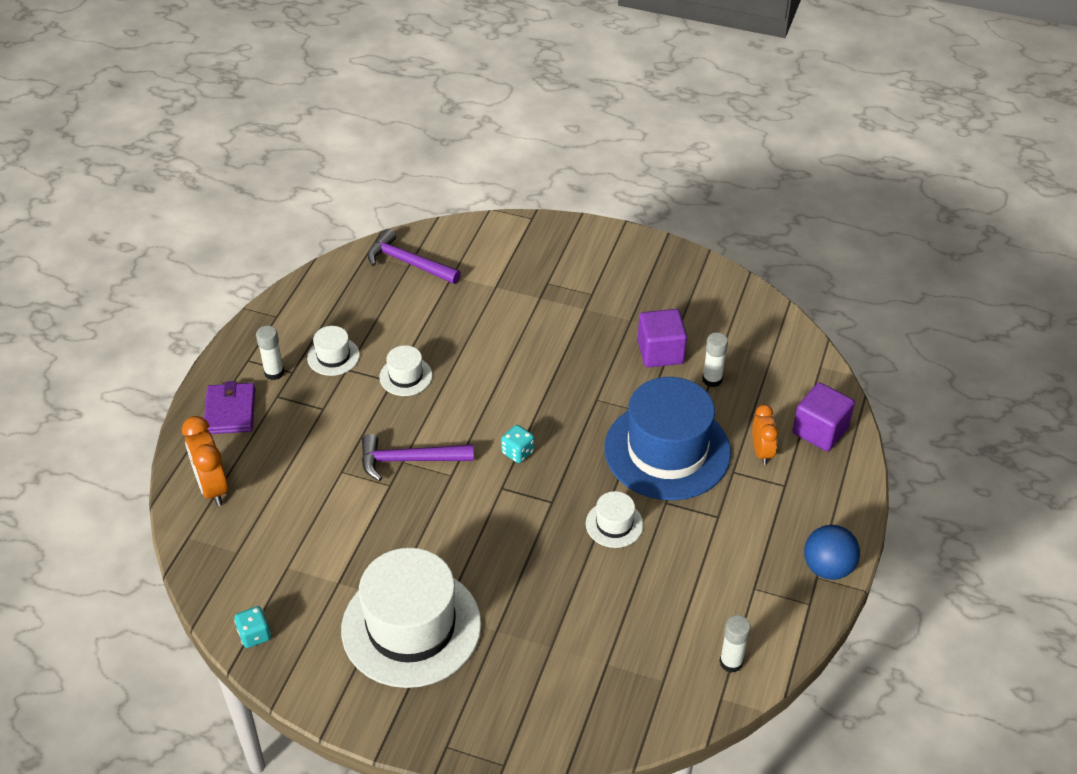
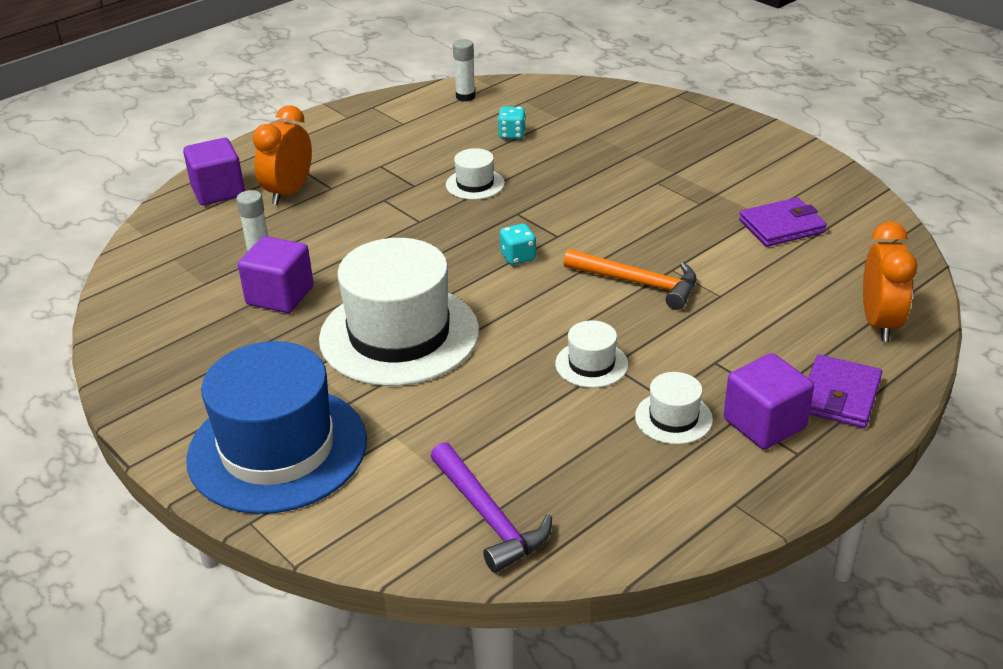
camera: 150 degrees left, 10 degrees down
(254, 635) = (858, 202): turquoise dice -> turquoise dice (512, 135)
(274, 373) = (764, 424): white glue stick -> purple cube
(317, 572) = (781, 226): none -> purple wallet
(409, 460) = (638, 283): purple hammer -> orange hammer
(411, 626) = (708, 172): white hat -> white hat (399, 335)
(667, 450) = (371, 217): blue hat -> blue hat (277, 449)
(761, 452) = (289, 192): orange clock -> orange clock, size x1.50
(827, 568) = (333, 118): blue ball -> none

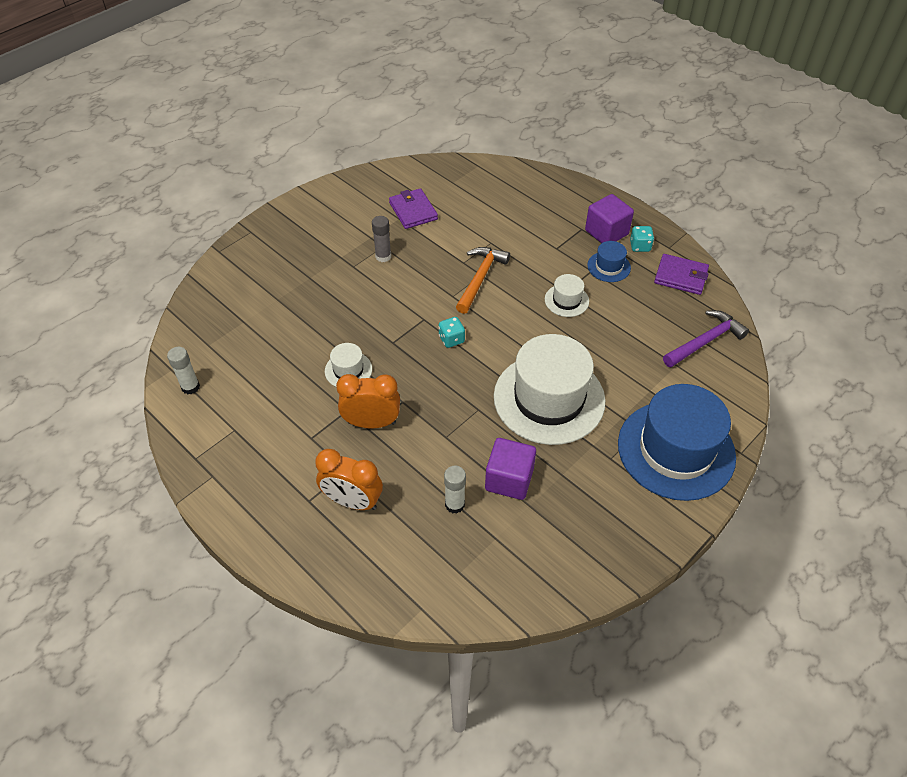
camera: 95 degrees left, 15 degrees up
(218, 191) = (346, 562): purple cube -> none
(512, 135) = (269, 350): turquoise dice -> turquoise dice (640, 246)
(673, 418) = (609, 266): white hat -> blue hat
(678, 203) = (383, 256): none -> grey glue stick
(839, 395) = (578, 204): purple wallet -> purple wallet (680, 276)
(879, 323) = (512, 183): orange clock -> orange clock (372, 422)

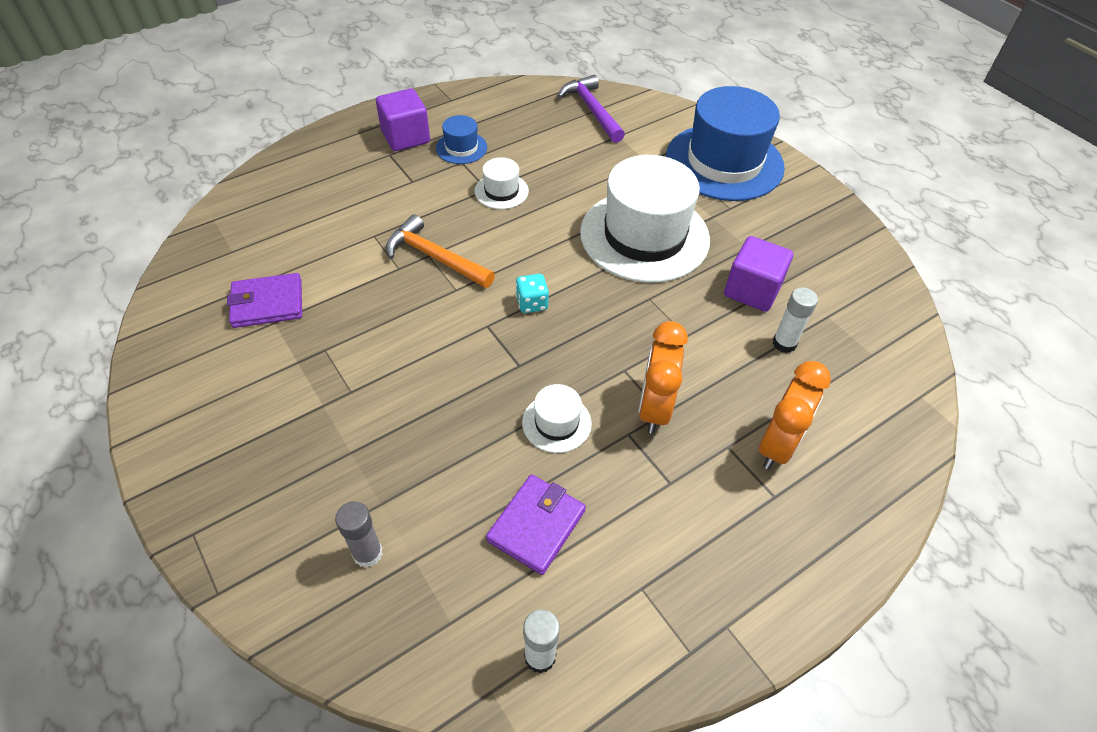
camera: 80 degrees left, 0 degrees up
(383, 256) = (347, 352): grey glue stick -> grey glue stick (367, 553)
(640, 246) = (440, 118): turquoise dice -> none
(680, 276) = (498, 103): purple wallet -> purple wallet (536, 525)

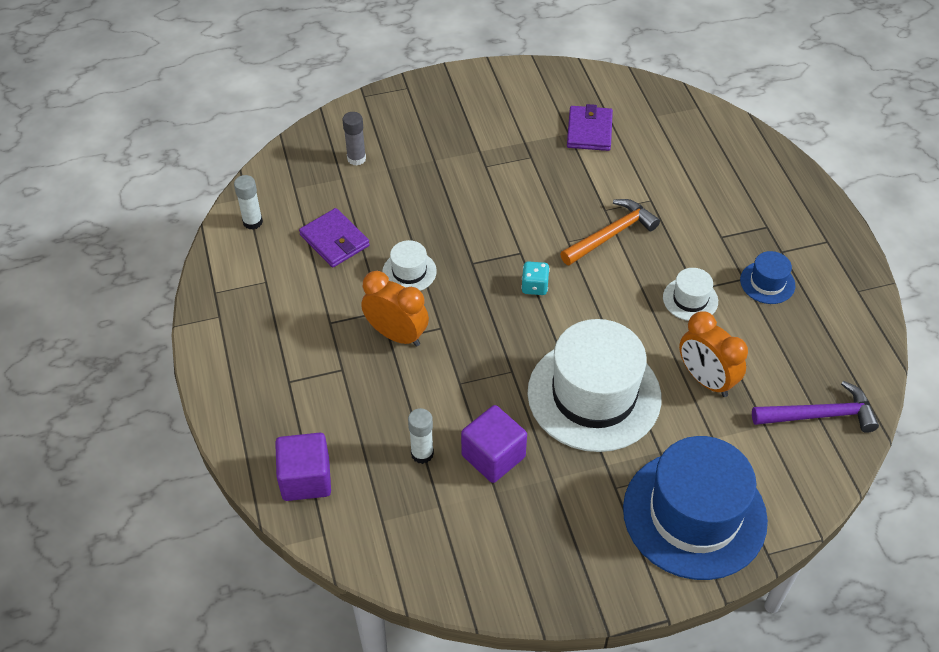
camera: 110 degrees right, 0 degrees up
(405, 137) = (793, 243): purple cube -> purple cube (306, 479)
(777, 445) = (328, 402): orange clock -> orange clock (705, 380)

